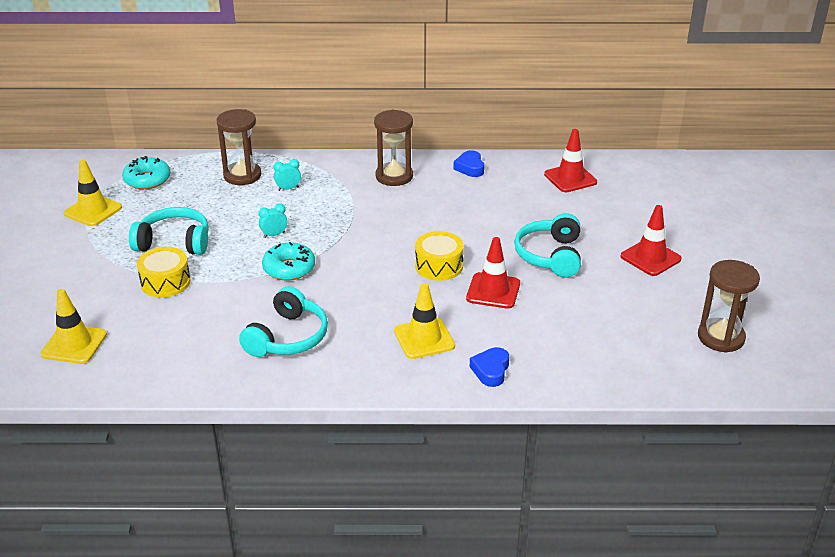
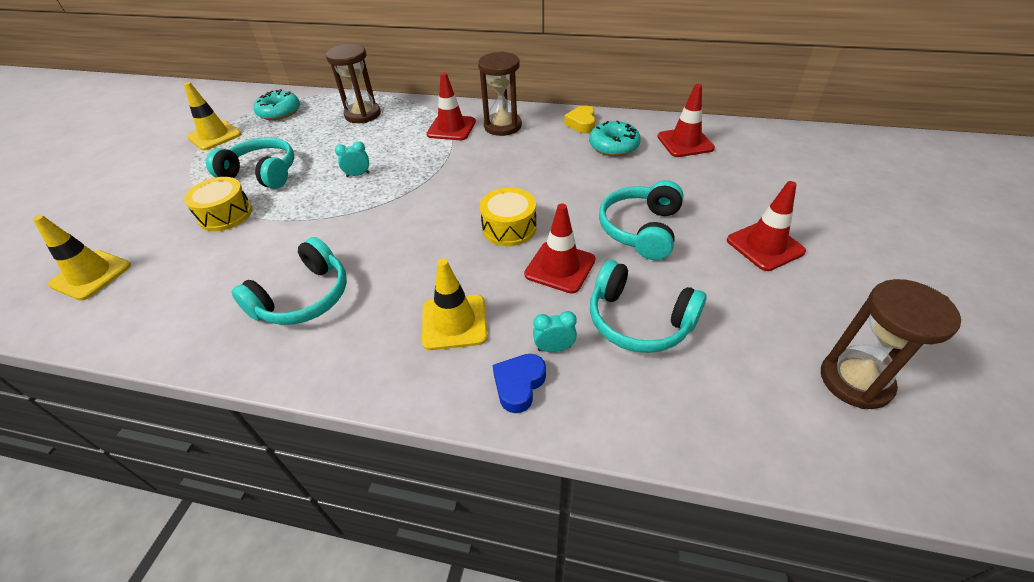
camera: 15 degrees right, 10 degrees up
(288, 188) = (397, 130): turquoise clock -> turquoise clock (554, 348)
(289, 268) = (352, 213): turquoise donut -> turquoise donut (613, 146)
(343, 182) = (451, 128): none -> red traffic cone
(470, 168) = (581, 123): blue heart -> yellow heart
(566, 320) = (638, 320): none -> turquoise headphones

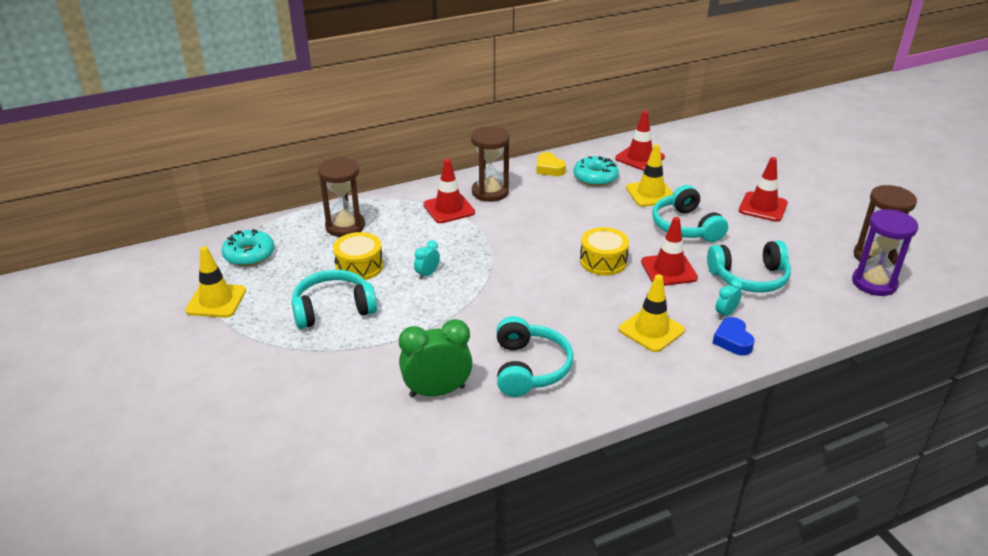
camera: 40 degrees left, 10 degrees down
(91, 275) = (317, 446): yellow traffic cone -> yellow traffic cone (650, 194)
(216, 278) = (437, 391): none -> green clock
(225, 214) = (359, 351): yellow drum -> yellow drum (359, 266)
(808, 418) = (874, 283): none -> purple hourglass

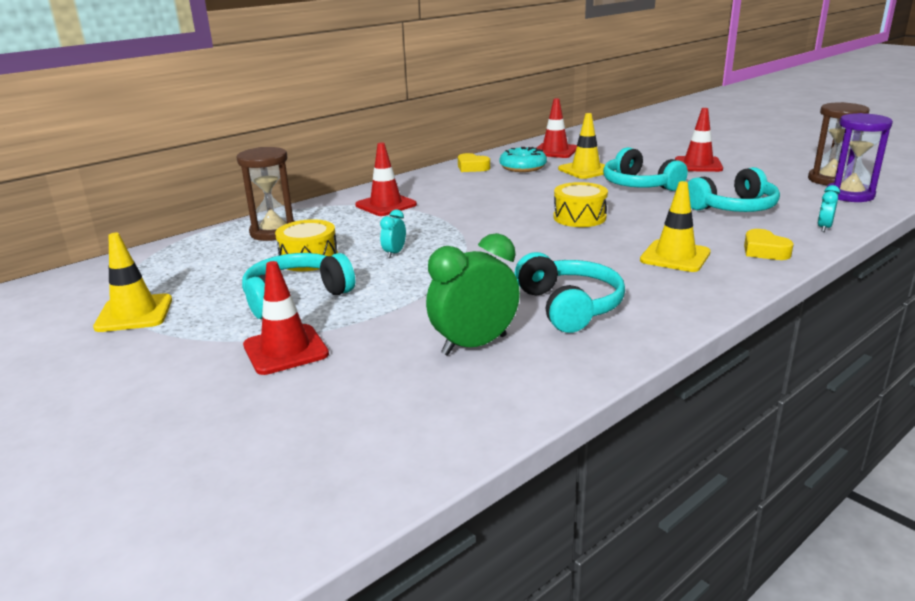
camera: 15 degrees left, 10 degrees down
(249, 255) = (163, 269): turquoise donut -> none
(490, 192) = (422, 189): brown hourglass -> none
(668, 270) = (651, 214): red traffic cone -> red traffic cone (285, 350)
(725, 314) = (737, 234): turquoise clock -> turquoise clock (824, 228)
(732, 340) = (764, 251): blue heart -> yellow heart

